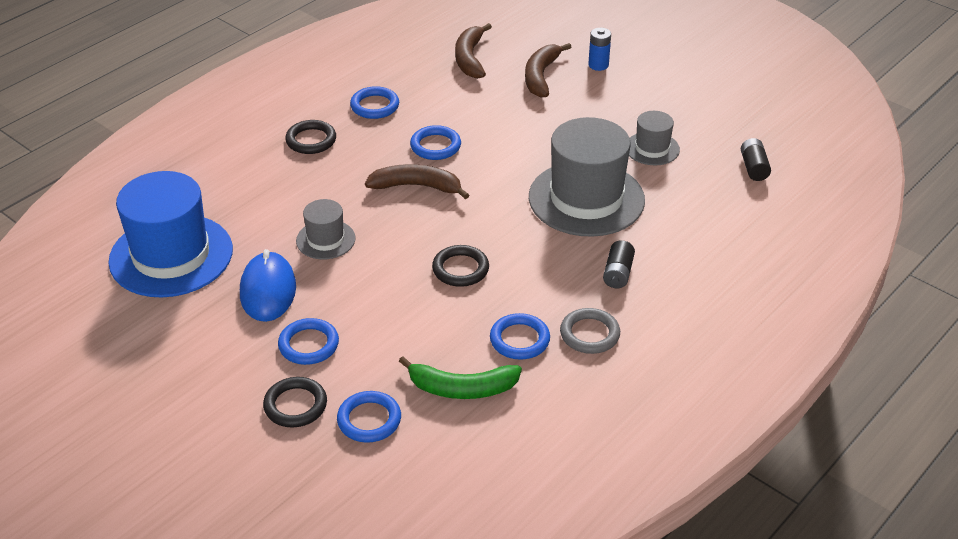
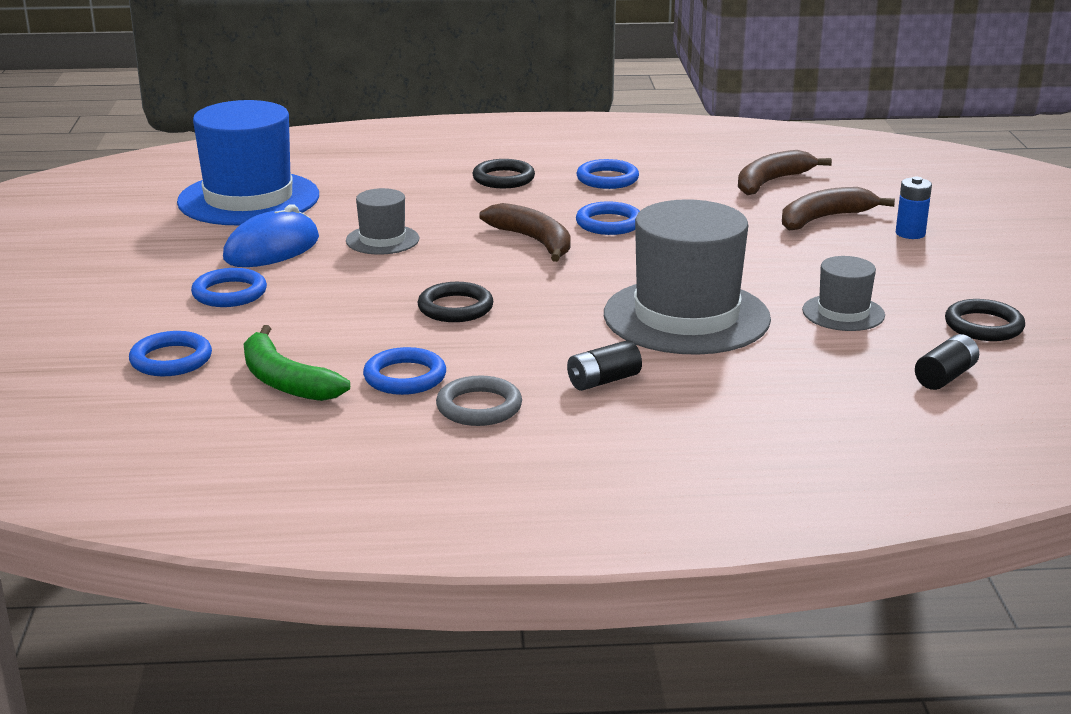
camera: 45 degrees right, 15 degrees down
(295, 405) = (140, 322): black ring -> black ring (983, 326)

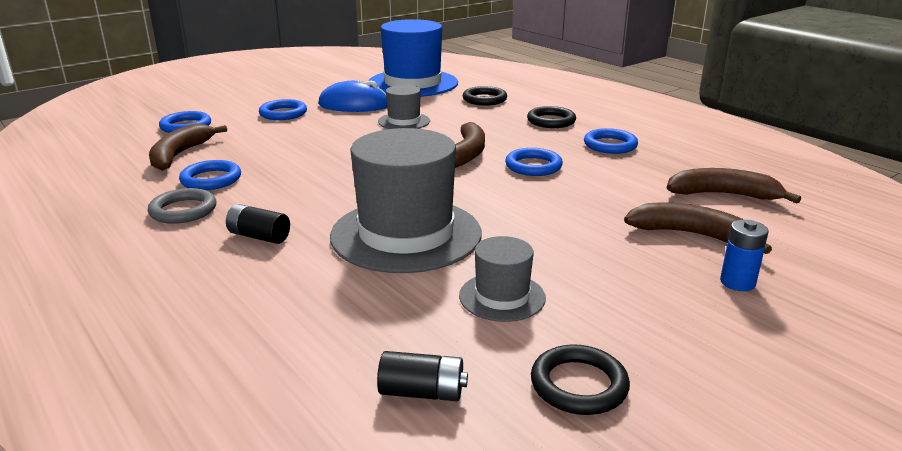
camera: 55 degrees right, 0 degrees up
(285, 381) = (180, 154): green banana -> brown banana
(455, 308) = (329, 164): black ring -> black ring (484, 99)

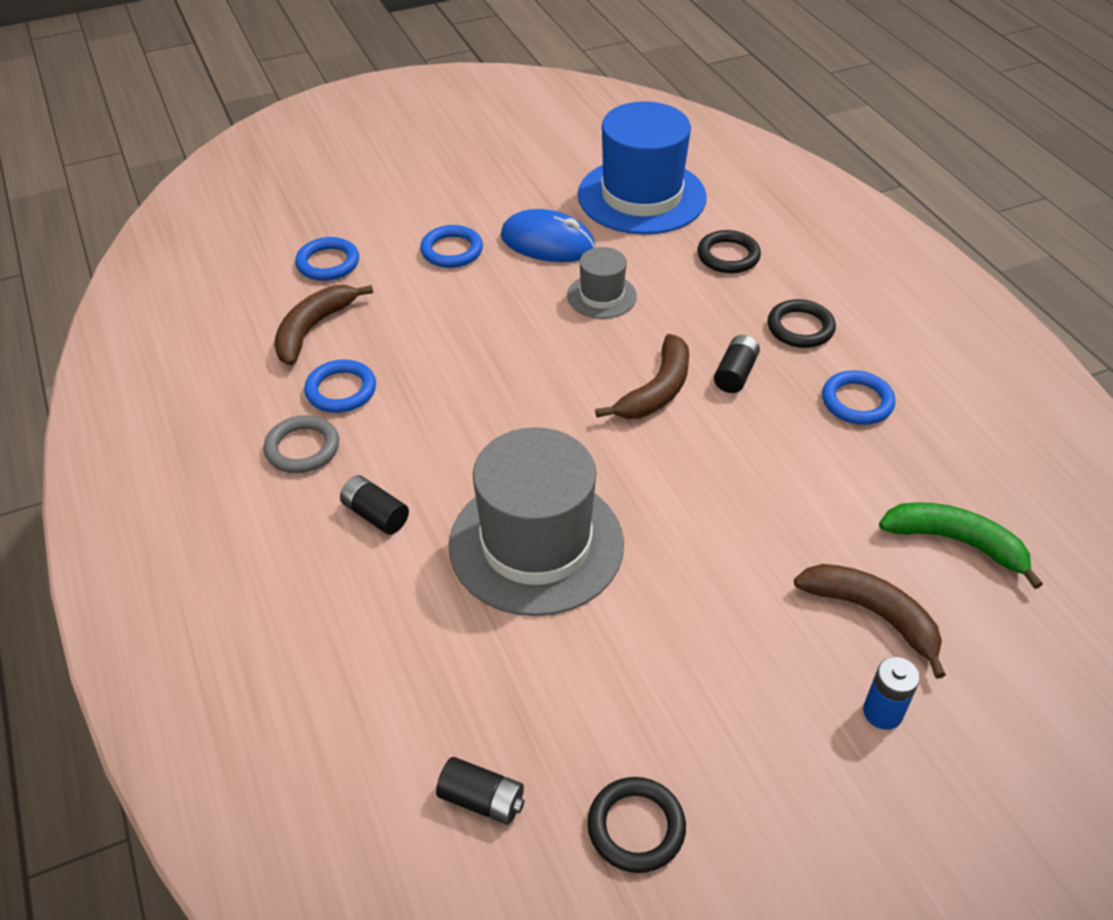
camera: 15 degrees right, 20 degrees up
(502, 297) = (607, 677): grey hat -> none
(518, 143) = (735, 374): none -> black battery
(533, 166) = (735, 432): blue ring -> none
(724, 195) = (956, 542): brown banana -> green banana

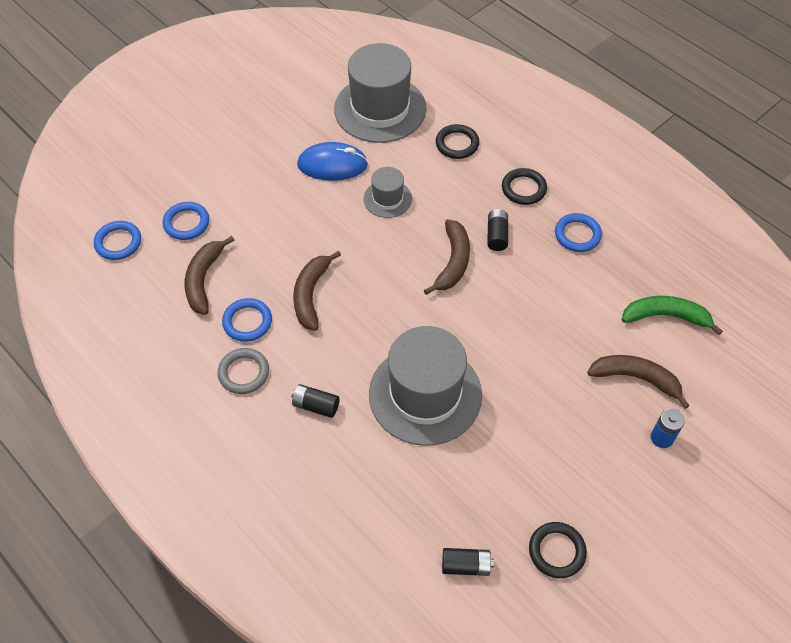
camera: 20 degrees left, 10 degrees up
(441, 380) = (311, 294): none -> brown banana
(452, 250) = (269, 189): blue ring -> blue ring (118, 242)
(641, 196) = (380, 109): blue hat -> grey hat

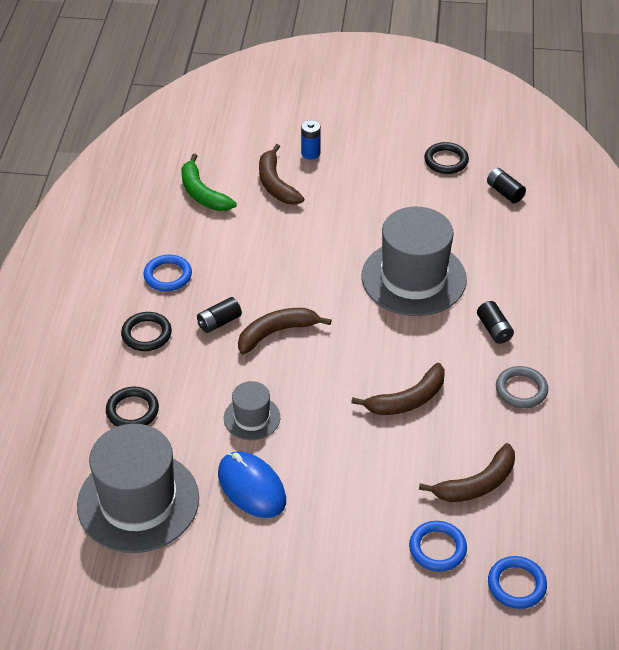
camera: 130 degrees left, 10 degrees down
(247, 322) = (478, 422): blue ring -> none

